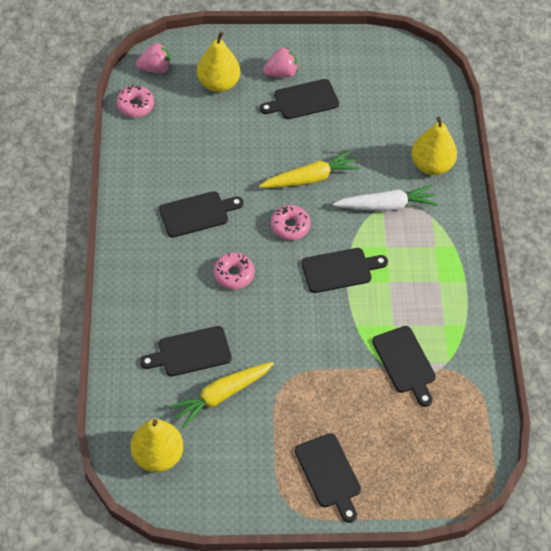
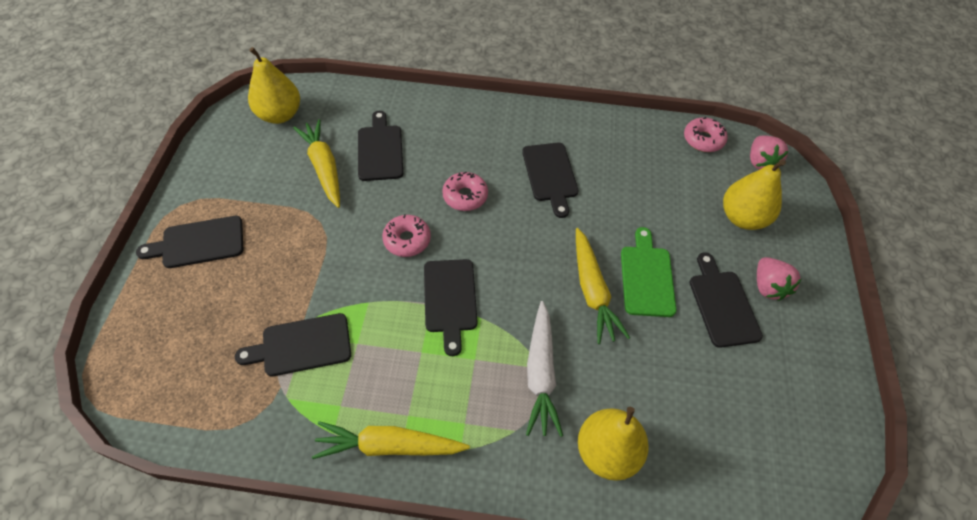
camera: 100 degrees right, 0 degrees up
(289, 144) = (647, 277): none -> green cutting board
(290, 226) = (522, 258): pink donut -> pink donut (407, 240)
(463, 288) = (389, 446): none -> yellow carrot

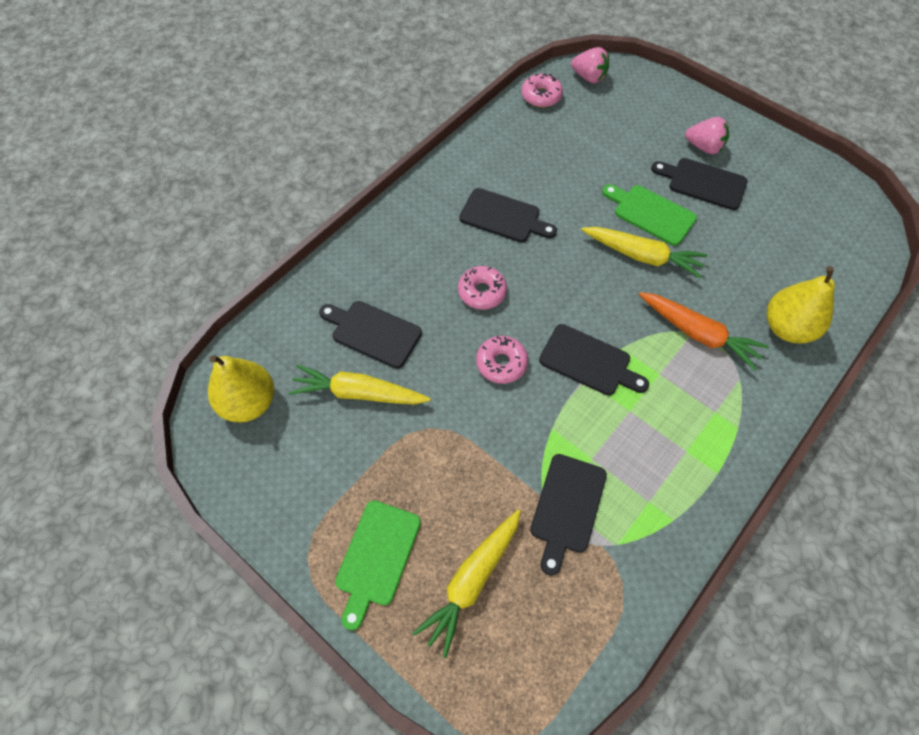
camera: 55 degrees left, 5 degrees up
(198, 243) = (376, 557): black cutting board -> green cutting board
(389, 446) = (708, 479): yellow carrot -> yellow carrot (472, 580)
(541, 373) = (698, 333): white carrot -> orange carrot
(742, 218) = (634, 122): yellow pear -> none

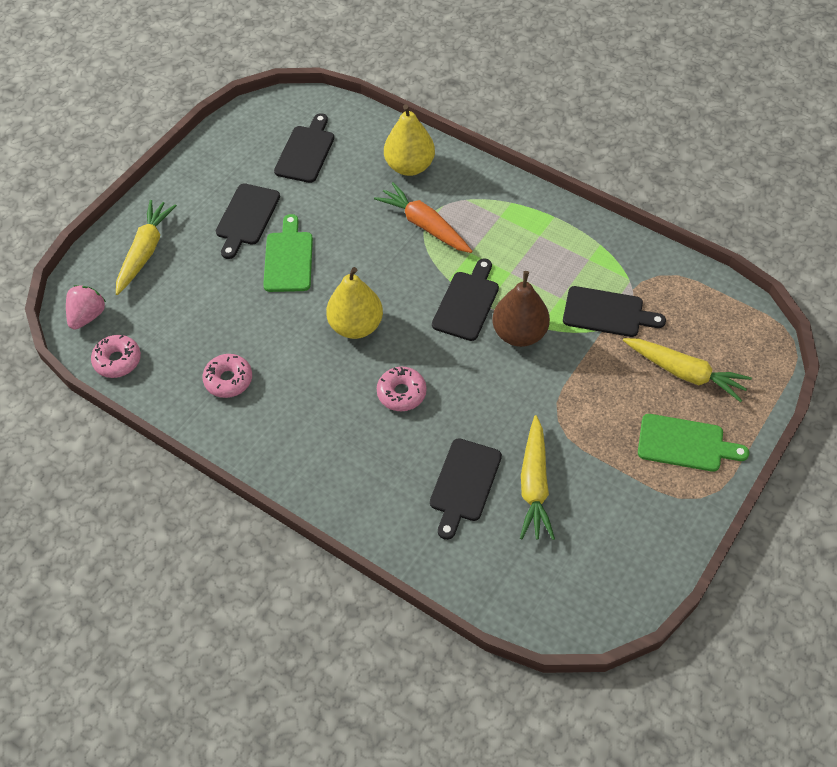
camera: 95 degrees left, 5 degrees down
(249, 402) = (564, 584): yellow pear -> yellow pear (356, 326)
(501, 363) = (480, 369): pink donut -> pink donut (228, 380)
(503, 217) = (303, 383): black cutting board -> black cutting board (306, 152)
(544, 407) = (519, 333): none -> brown pear
(642, 256) = (342, 265): yellow carrot -> yellow carrot (145, 252)
(651, 213) = (289, 258): green cutting board -> green cutting board turned 150 degrees clockwise
(698, 333) = (425, 225): orange carrot -> orange carrot turned 75 degrees counterclockwise
(704, 147) = (197, 216): pink strawberry -> none

